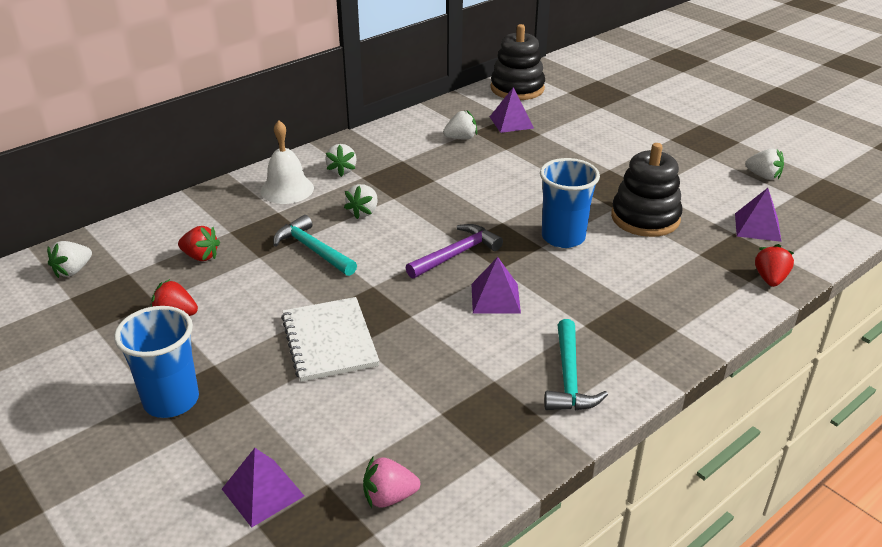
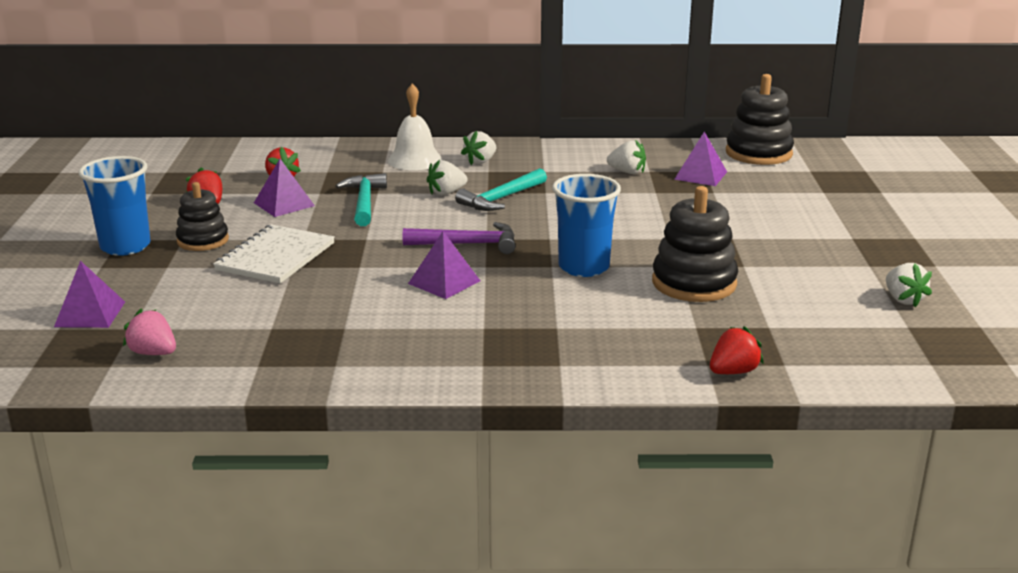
camera: 40 degrees right, 10 degrees down
(73, 271) = (192, 158): white strawberry -> none
(236, 356) = (203, 240): none -> black stacking toy
(569, 378) = (403, 352): turquoise hammer -> turquoise hammer (501, 199)
(757, 227) = (806, 332): purple pyramid -> purple pyramid (284, 204)

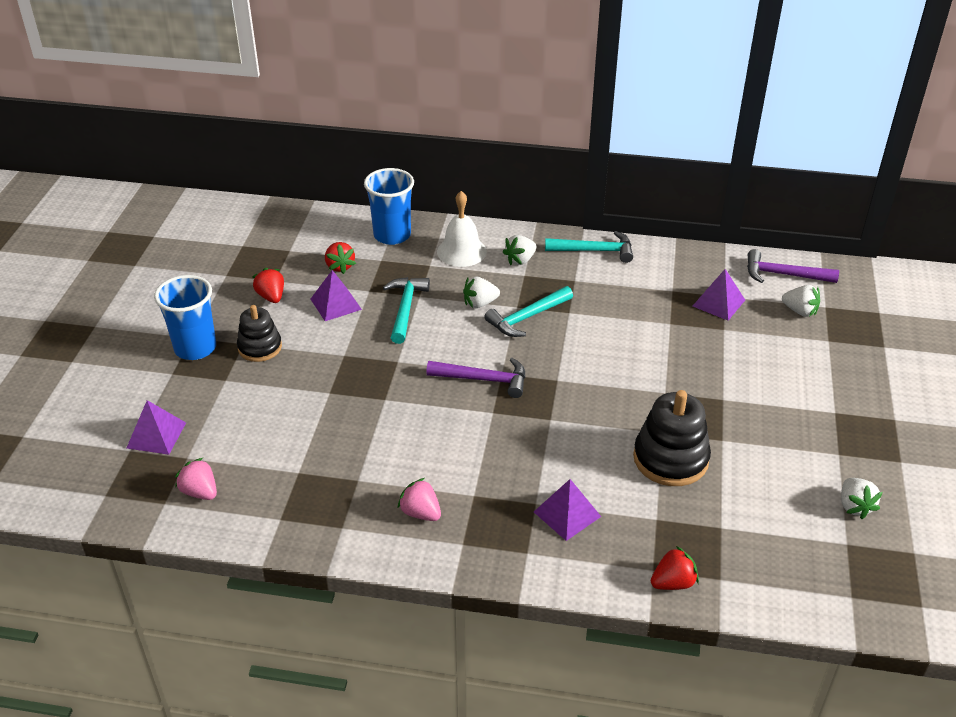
camera: 10 degrees right, 15 degrees up
(275, 257) = (317, 377): white notebook -> none
(426, 346) = (420, 513): none -> pink strawberry
(444, 282) = (452, 430): purple pyramid -> purple pyramid (567, 514)
(558, 151) = (595, 251): none -> turquoise hammer
(583, 267) = (578, 424): blue cup -> blue cup (392, 235)
(627, 172) = (651, 290): white strawberry -> white strawberry (800, 311)
(758, 153) = (783, 274): black stacking toy -> purple hammer

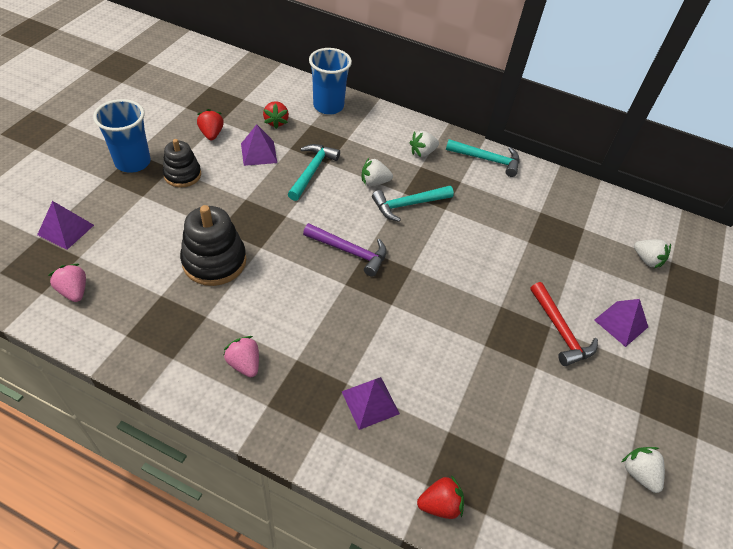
camera: 10 degrees right, 10 degrees up
(461, 251) = (378, 133): white bell -> none
(670, 459) = (483, 373): black stacking toy -> black stacking toy (214, 261)
(718, 303) = (577, 233): purple pyramid -> purple pyramid (621, 323)
(734, 400) = (560, 331): none -> red hammer
(783, 274) = (642, 222): purple hammer -> none
(854, 506) = (639, 473): white strawberry -> white strawberry turned 150 degrees clockwise

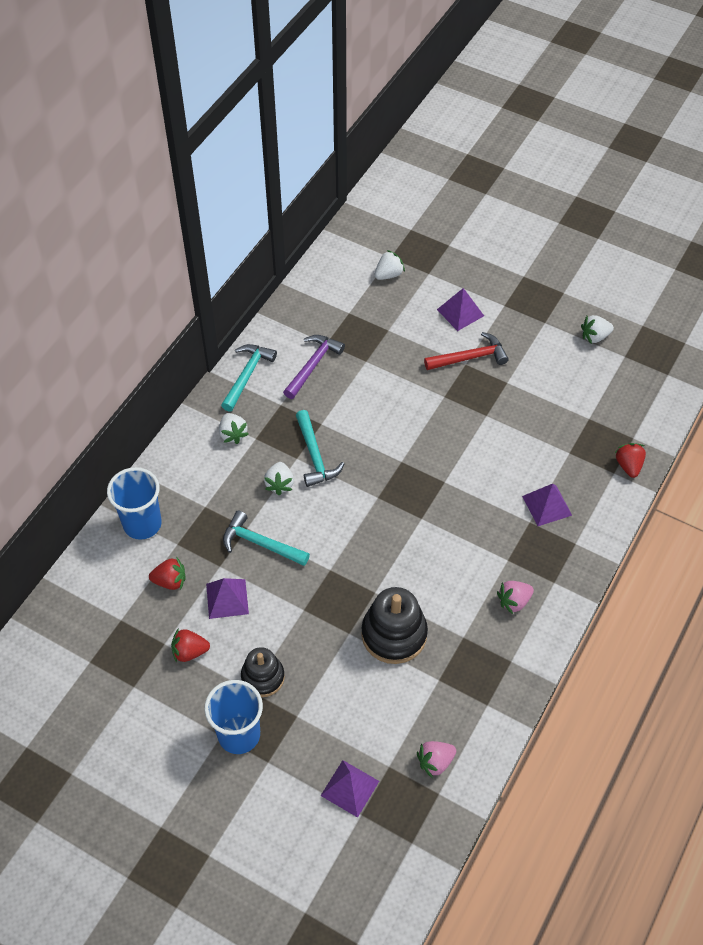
camera: 80 degrees left, 5 degrees up
(350, 252) = (380, 512): purple hammer -> purple hammer (313, 365)

